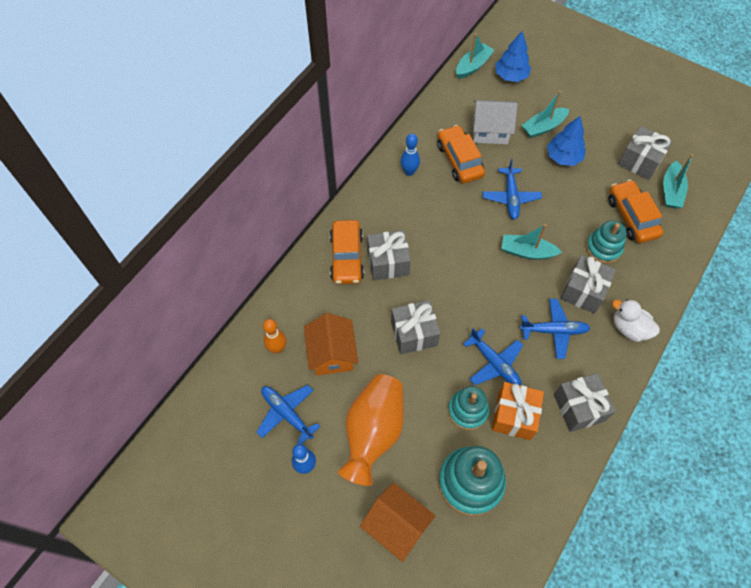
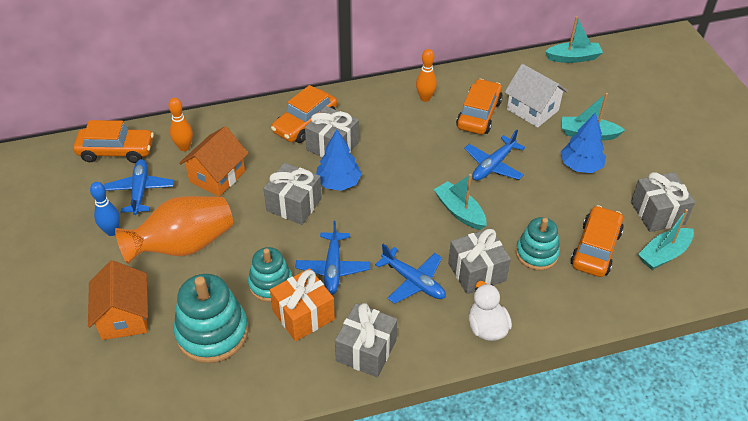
camera: 40 degrees right, 15 degrees down
(225, 394) = (116, 151): none -> orange car
(409, 172) = (425, 98): blue bowling pin -> orange bowling pin
(511, 76) = (602, 82): blue tree -> blue tree (338, 183)

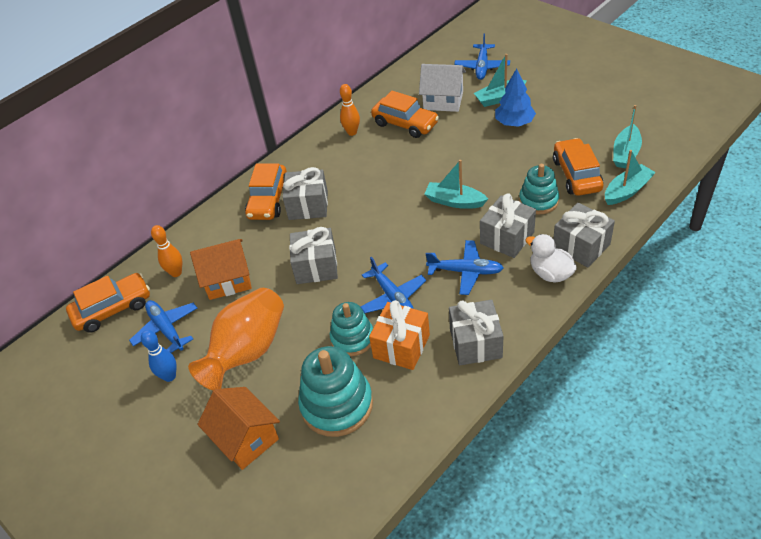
camera: 25 degrees left, 0 degrees up
(217, 176) = (228, 280): orange house -> orange house turned 75 degrees clockwise
(338, 183) = (338, 230): blue tree -> none
(478, 114) = (405, 124): orange car -> orange car turned 135 degrees clockwise
(493, 165) = (450, 155): blue plane -> blue plane (482, 67)
(573, 58) = (440, 49): turquoise boat -> turquoise boat (627, 191)
(657, 213) = (596, 128): grey gift -> grey gift (581, 246)

